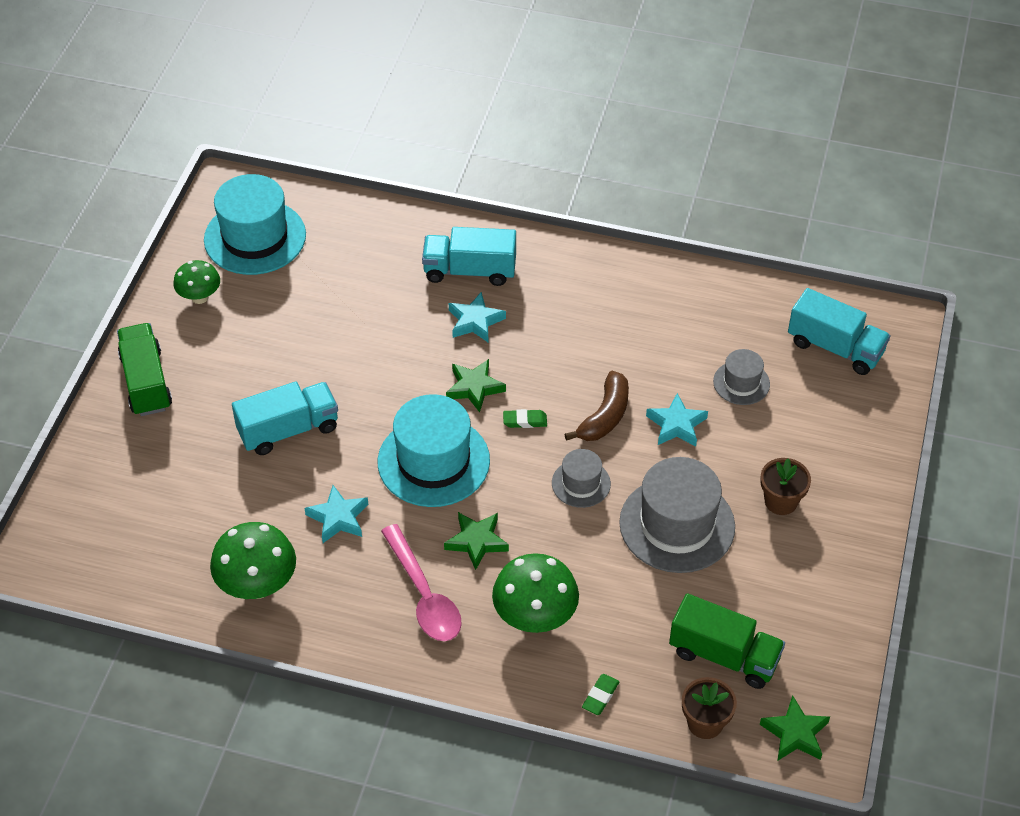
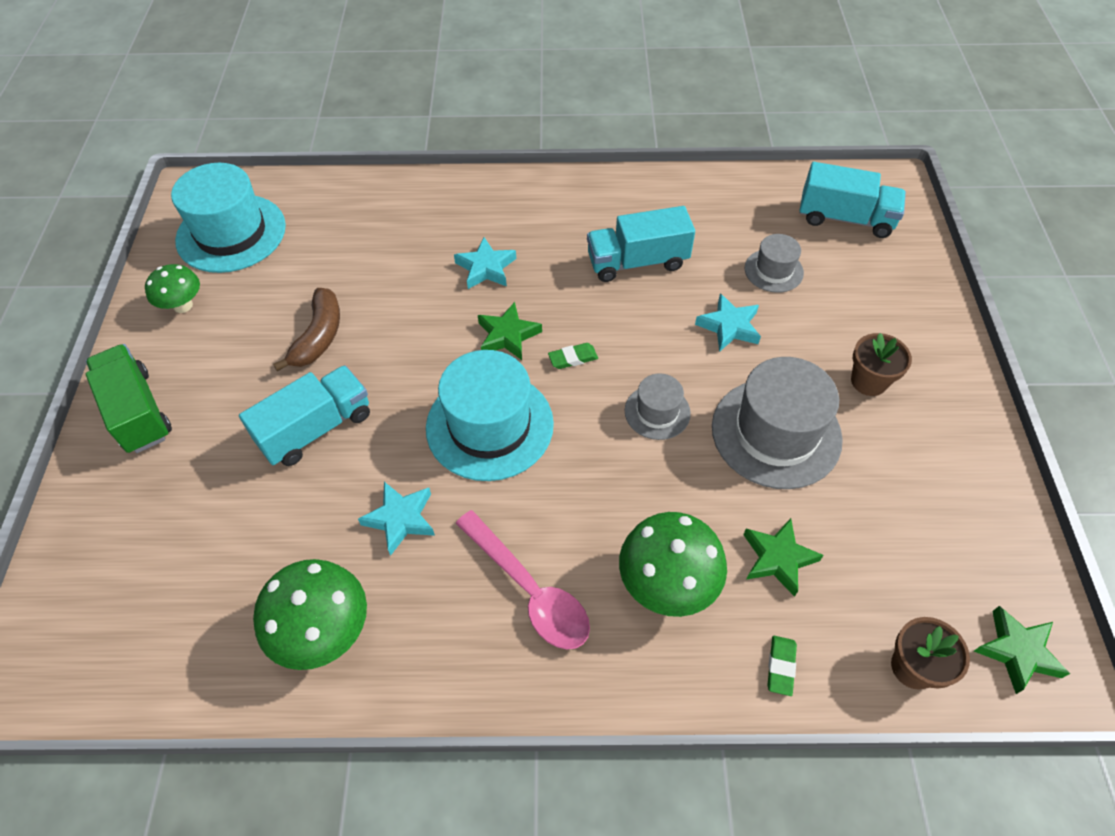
camera: 15 degrees left, 5 degrees up
(470, 271) = (464, 220): turquoise truck -> turquoise truck (637, 262)
(477, 541) = (568, 507): green star -> green star (778, 558)
(605, 416) = (653, 334): brown banana -> brown banana (319, 336)
(724, 655) = (894, 574): green truck -> none

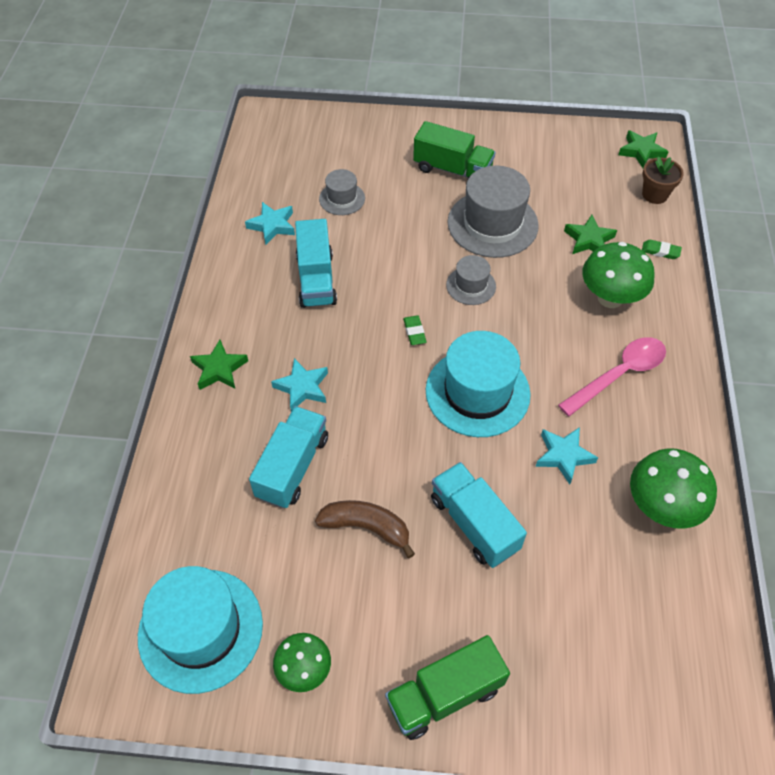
camera: 85 degrees left, 0 degrees up
(507, 335) = (385, 375): green star -> green star (219, 369)
(729, 326) = (394, 233): turquoise star -> turquoise star (272, 225)
(845, 218) = (295, 149): turquoise truck -> turquoise truck (292, 467)
(869, 381) = (452, 170): brown flower pot -> green truck

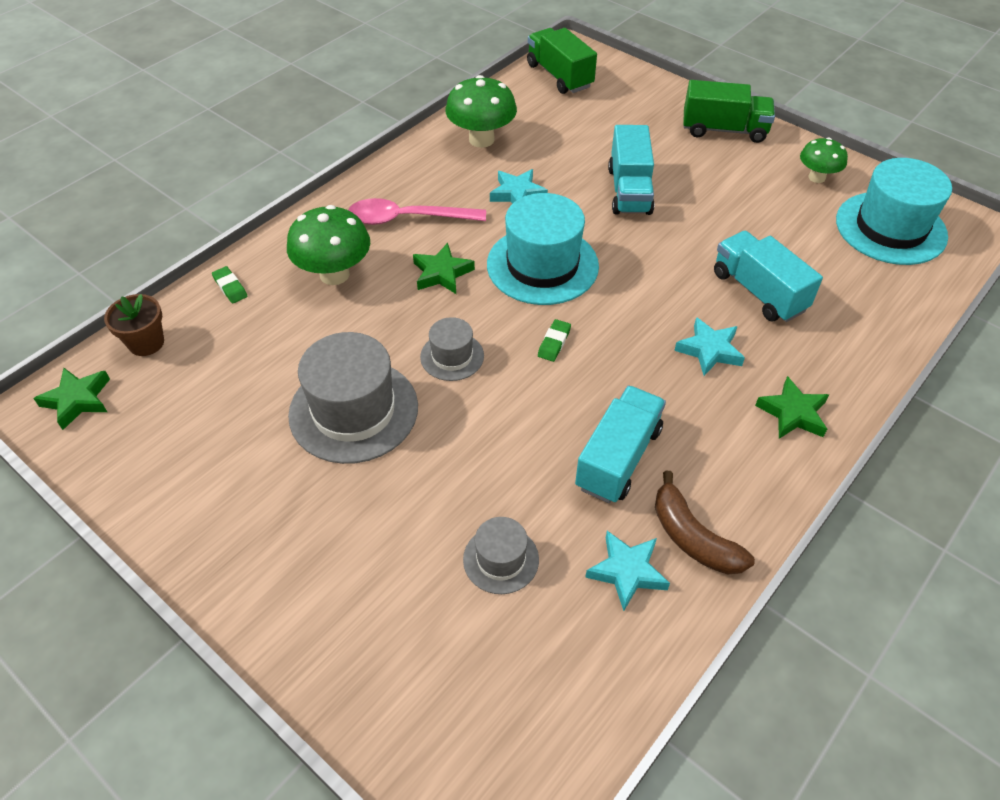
camera: 145 degrees left, 5 degrees down
(292, 467) = (758, 292): turquoise truck -> turquoise truck turned 90 degrees clockwise
(366, 527) = (718, 225): brown banana -> brown banana (693, 537)
(452, 170) = (316, 515): green truck -> green truck (559, 76)
(589, 240) = (279, 335): green star -> green star (442, 273)

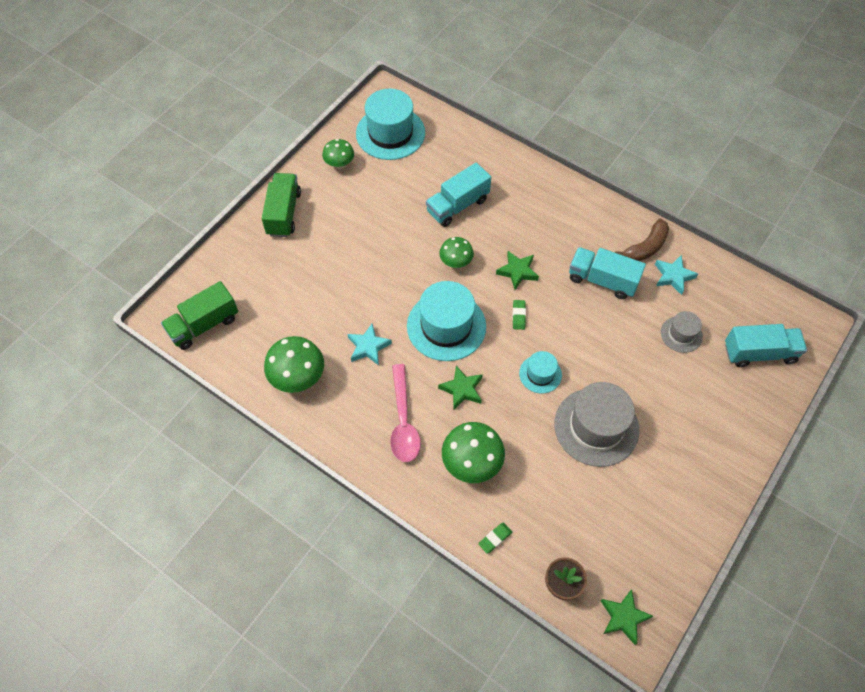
camera: 95 degrees left, 10 degrees up
(452, 356) = (540, 374): grey hat -> turquoise hat
(554, 343) = (519, 316): green eraser -> green eraser turned 75 degrees clockwise
(629, 190) = (360, 274): turquoise truck -> turquoise truck (759, 353)
(650, 282) = (456, 263): none -> green mushroom
(709, 350) = (512, 233): turquoise star -> none
(793, 413) = (553, 197): green star -> green star (517, 271)

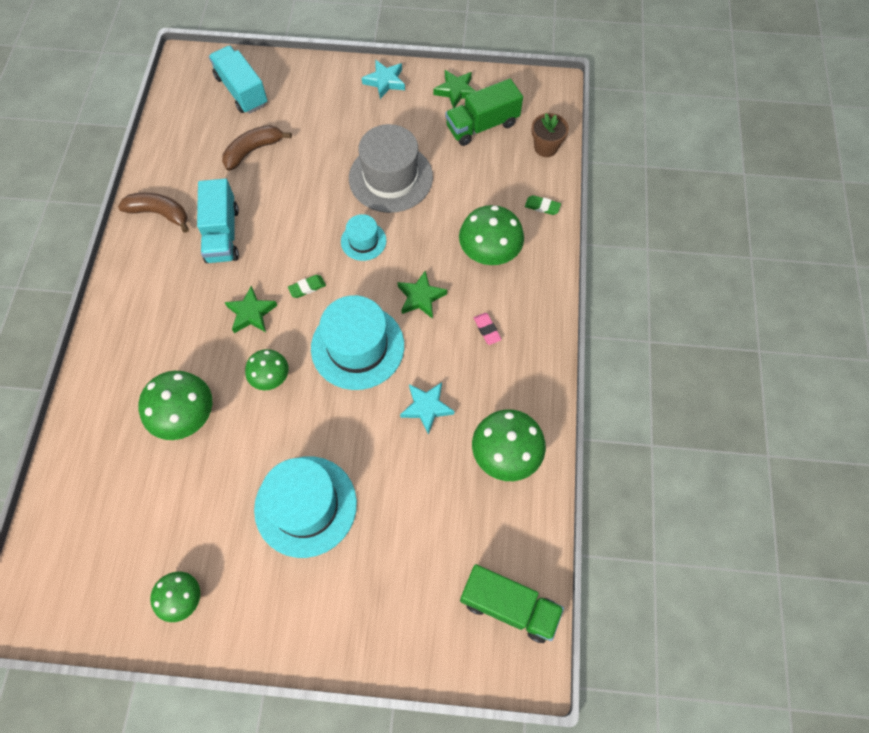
camera: 120 degrees left, 5 degrees up
(283, 213) = (299, 621): green truck -> green truck (482, 125)
(390, 133) = (97, 564): turquoise hat -> turquoise hat (305, 506)
(403, 422) = (487, 330): pink spoon -> pink eraser
(457, 206) = (187, 417): turquoise truck -> green mushroom
(623, 617) = (540, 101): green star -> green star (456, 91)
(673, 276) = (186, 179): turquoise star -> turquoise star (385, 81)
(681, 334) = (253, 151): grey hat -> brown banana

